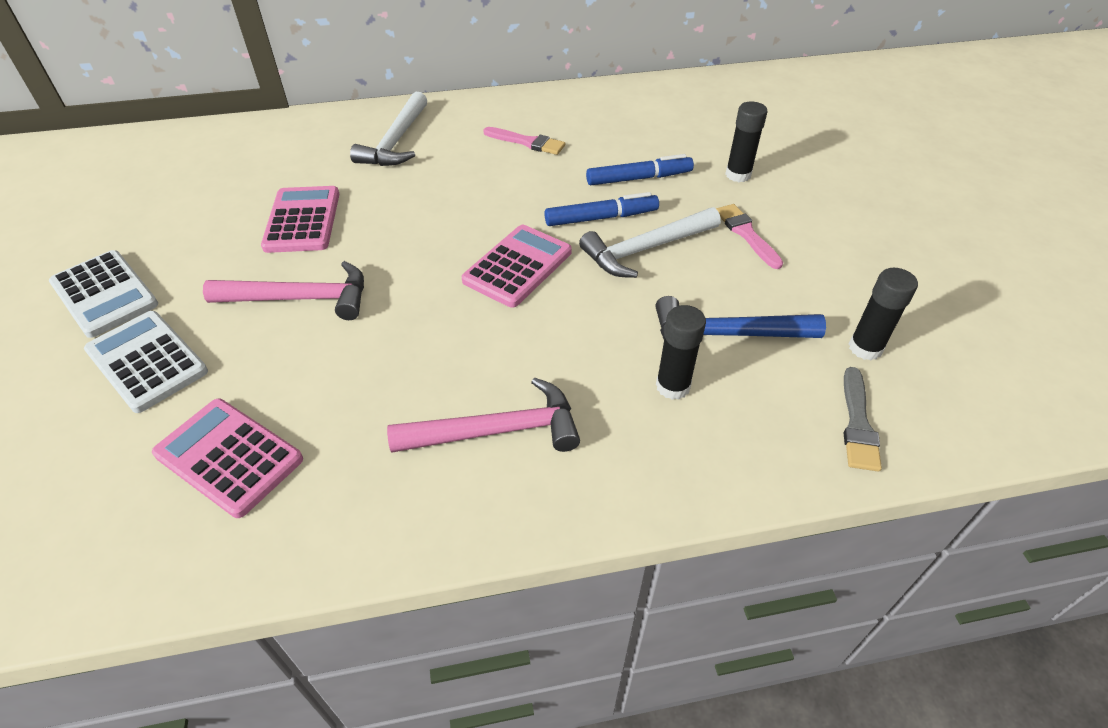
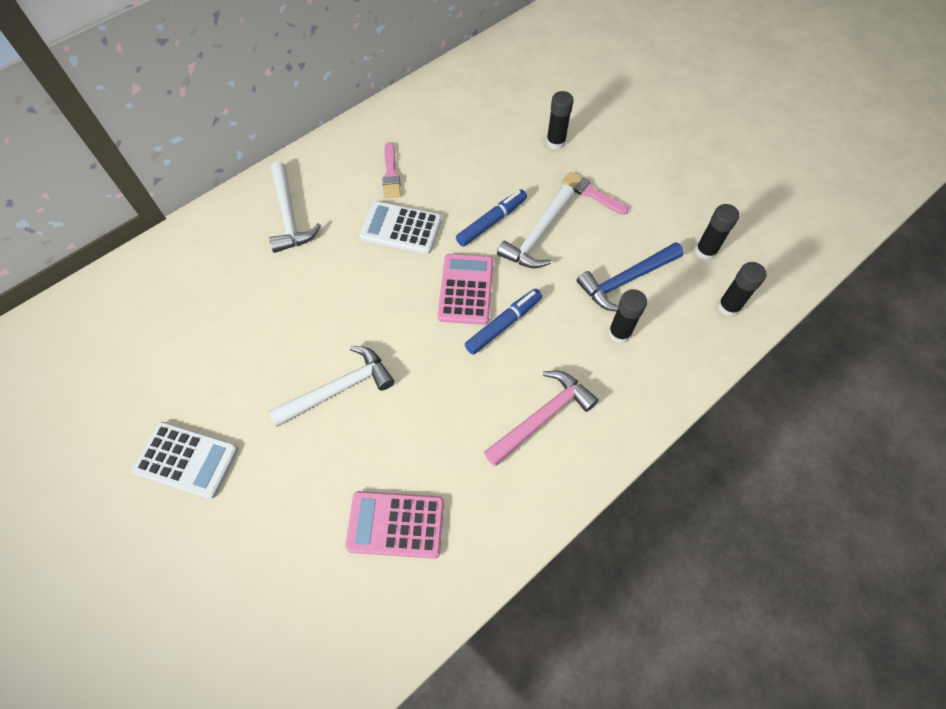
camera: 30 degrees left, 15 degrees up
(147, 361) = (274, 492): white calculator -> white calculator (401, 228)
(301, 298) = (339, 389): pink hammer -> white hammer
(302, 220) = (280, 323): pink calculator -> none
(527, 142) = (391, 174): pink brush -> pink brush turned 90 degrees clockwise
(639, 178) = (493, 174): blue marker -> blue marker (503, 324)
(858, 424) = (728, 307): grey brush -> black glue stick

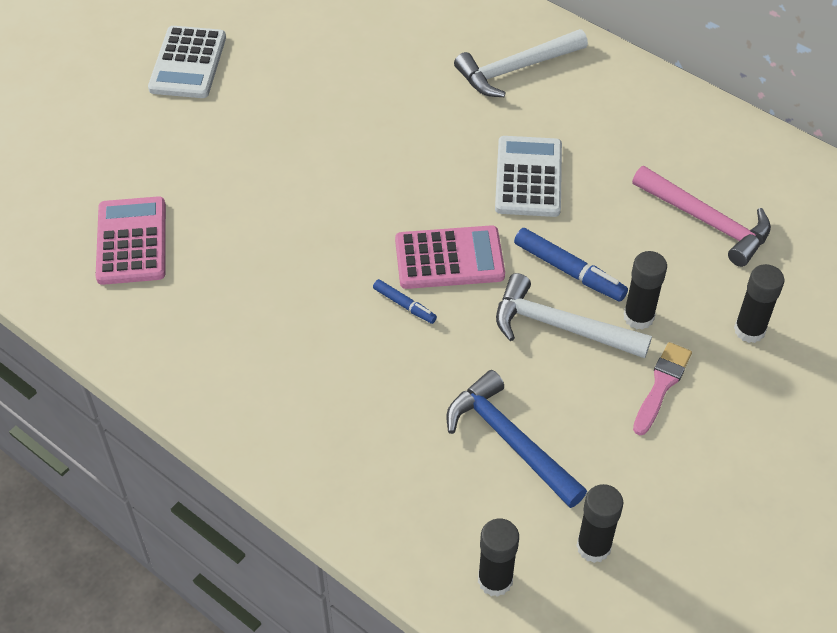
camera: 80 degrees right, 10 degrees down
(339, 389) = (286, 163): white hammer -> none
(391, 174) = (617, 151): pink brush -> none
(503, 324) = (404, 305): blue marker -> blue marker, size x0.58
(542, 417) = (278, 361): pink hammer -> pink hammer (706, 221)
(619, 333) = (418, 438): black glue stick -> black glue stick (638, 317)

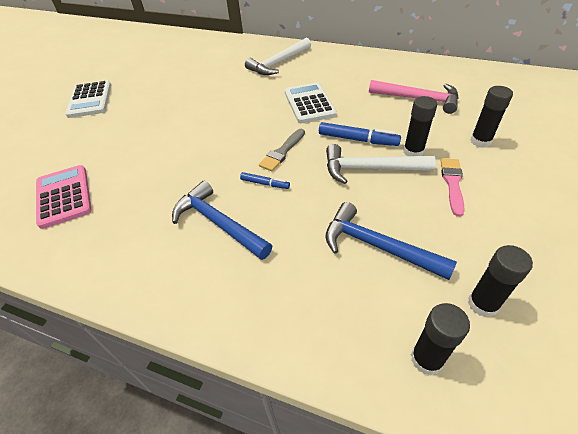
camera: 15 degrees left, 5 degrees down
(323, 346) = (218, 223): none -> blue hammer
(449, 258) = (282, 152): pink calculator -> grey brush

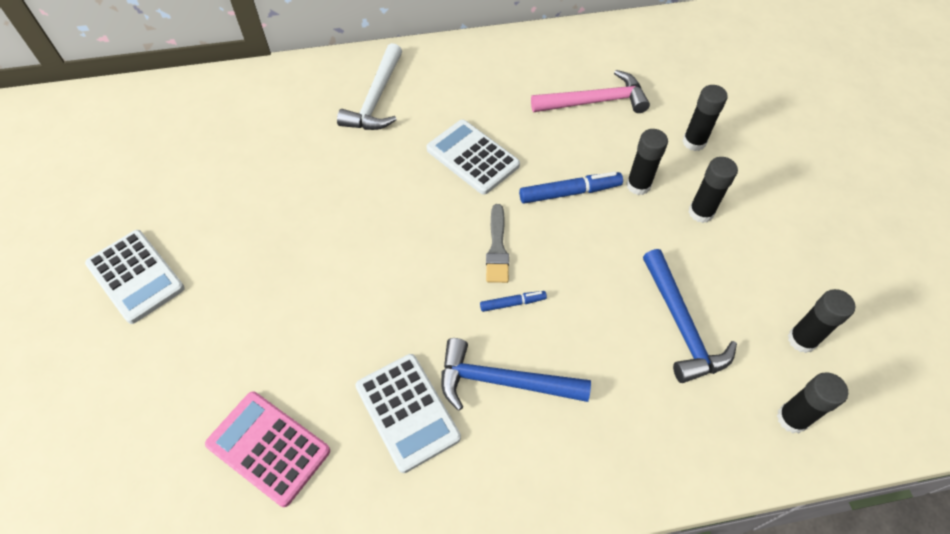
camera: 35 degrees left, 10 degrees up
(148, 213) = (407, 412): none -> white calculator
(370, 169) = (610, 229): white hammer -> none
(377, 246) = (681, 325): blue hammer -> blue hammer turned 105 degrees counterclockwise
(452, 183) = (701, 212): pink brush -> black glue stick

